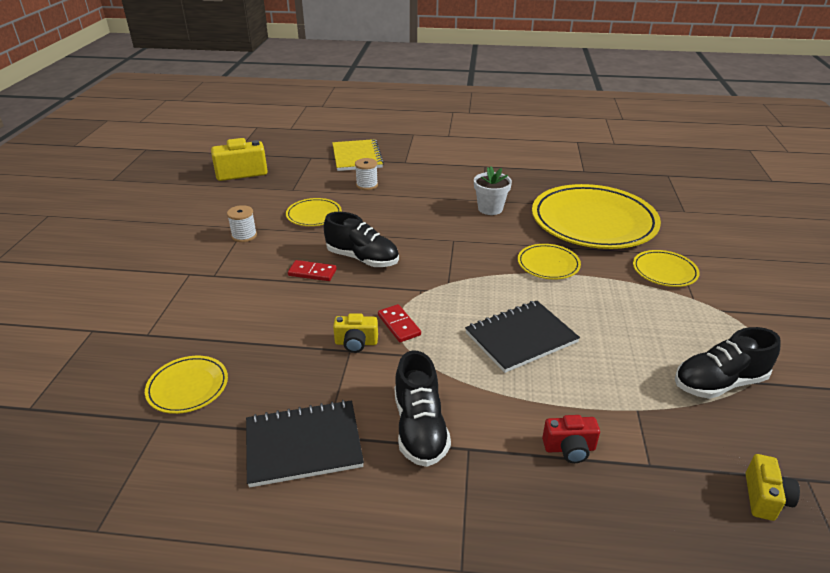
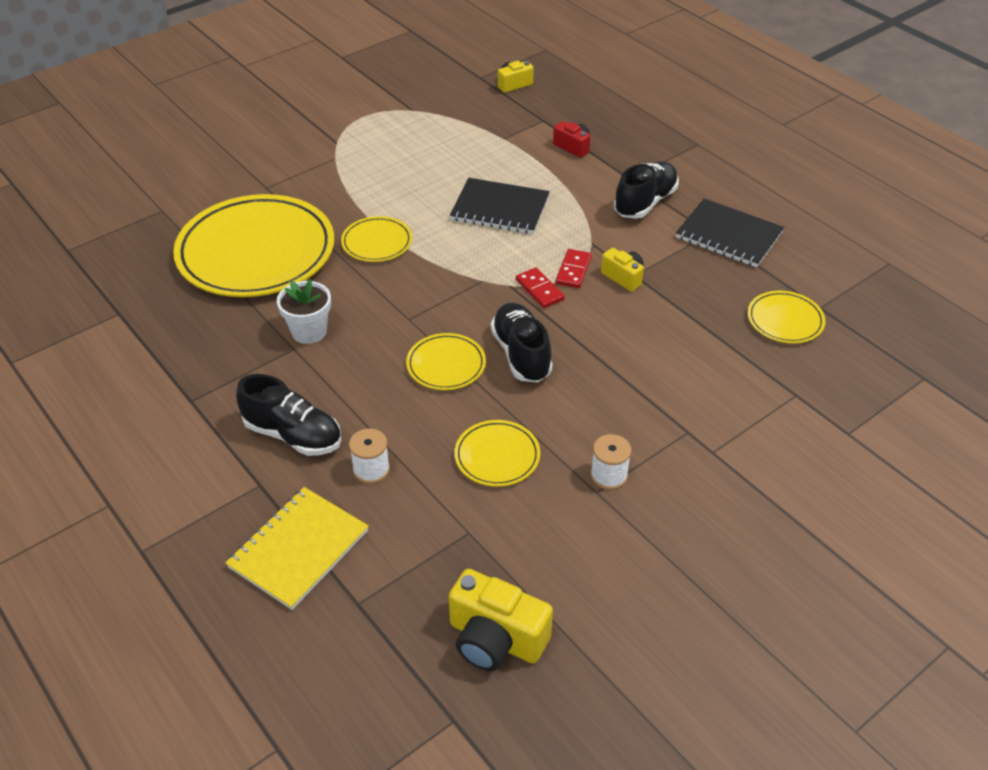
camera: 135 degrees left, 10 degrees up
(312, 273) = (587, 369): red domino -> red domino (539, 290)
(664, 271) = (307, 183): yellow plate -> yellow plate (446, 365)
(719, 383) = (432, 120): black shoe -> black shoe (293, 435)

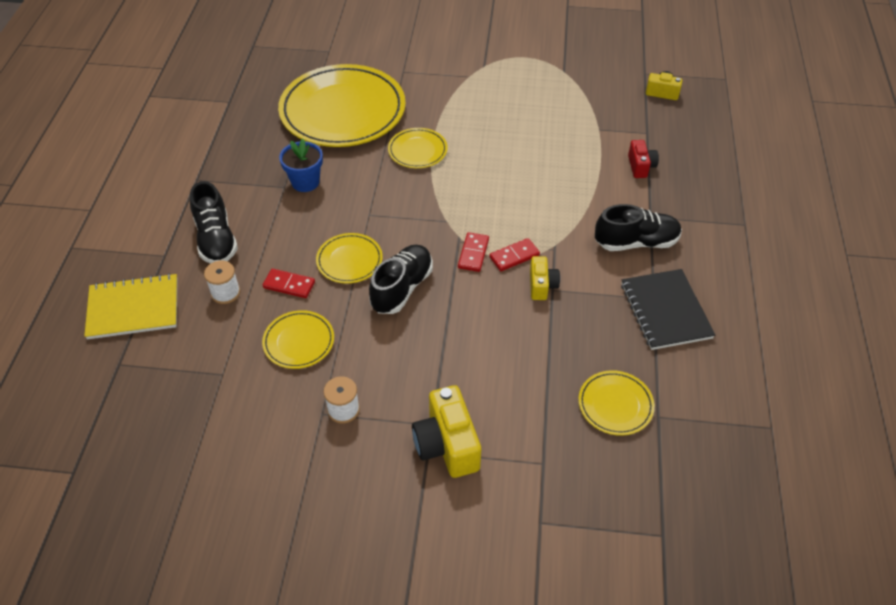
camera: 45 degrees right, 5 degrees up
(309, 331) = (305, 182): white flower pot -> blue flower pot
(421, 421) = (289, 285): none -> red domino
(495, 639) = (151, 448): yellow camera -> yellow camera (447, 445)
(500, 209) = (526, 179): black notebook -> none

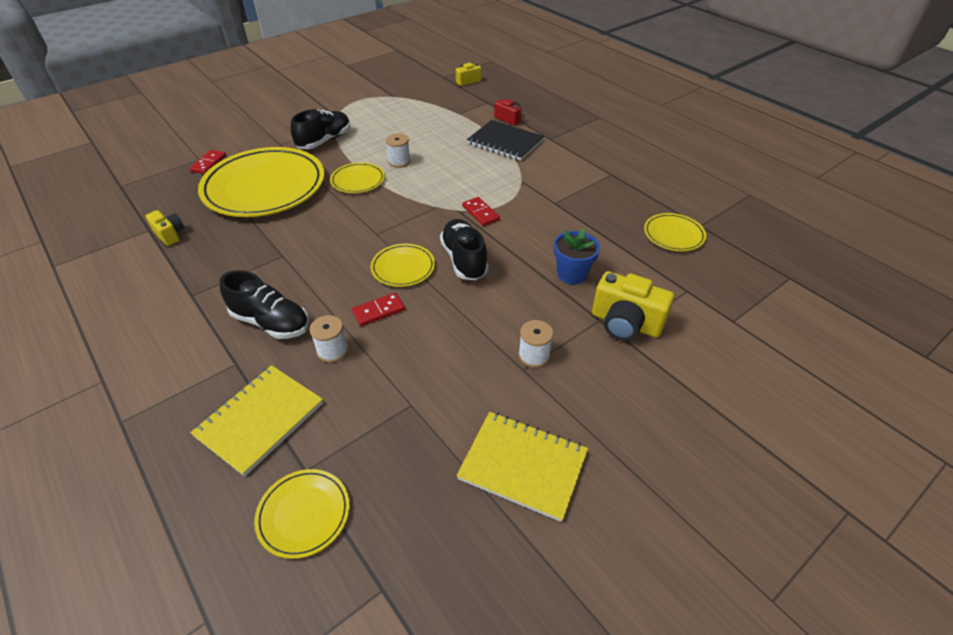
camera: 45 degrees left, 5 degrees down
(231, 478) = (523, 465): none -> yellow notebook
(299, 342) = (440, 340): yellow plate -> yellow plate (304, 514)
(305, 182) = (296, 243): blue flower pot -> blue flower pot (572, 274)
(474, 152) = (399, 162): none -> white spool
(514, 256) = (507, 200): red domino -> red domino (209, 163)
(542, 285) = (546, 204): yellow camera -> yellow camera (170, 234)
(636, 242) = (562, 154): black shoe -> black shoe (324, 141)
(665, 311) = (626, 176): black notebook -> black notebook (505, 142)

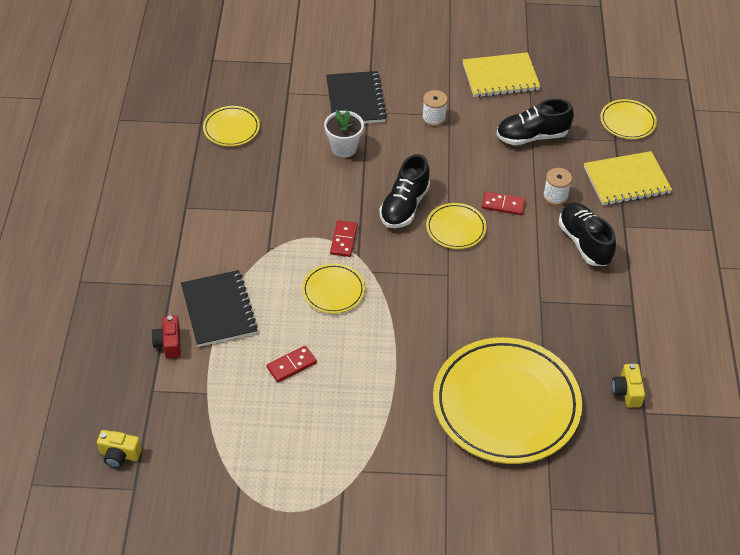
camera: 140 degrees left, 5 degrees up
(209, 163) = (543, 490): red domino -> red domino (291, 365)
(324, 141) = (394, 445): black shoe -> black shoe (532, 136)
(358, 180) = (410, 352): yellow plate -> yellow plate (333, 291)
(399, 162) = (348, 353): white spool -> none
(523, 465) = (500, 77): yellow notebook -> yellow notebook turned 75 degrees counterclockwise
(572, 274) = (344, 148): blue flower pot -> white flower pot
(625, 323) = (355, 100): yellow camera -> black notebook

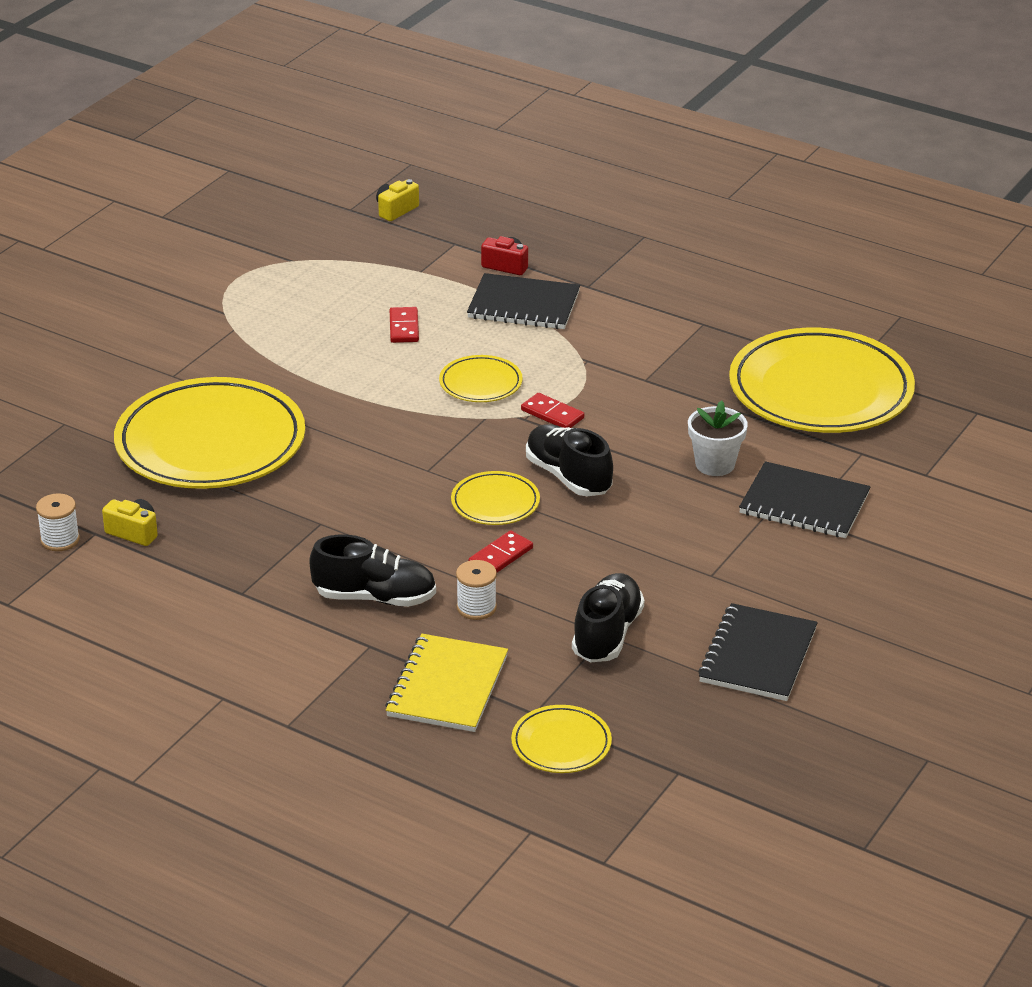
camera: 120 degrees right, 15 degrees down
(231, 128) = (820, 390): yellow plate -> yellow plate, size x2.21
(434, 118) = (715, 559): white spool -> white spool (60, 540)
(500, 77) = (758, 655): yellow notebook -> black notebook

